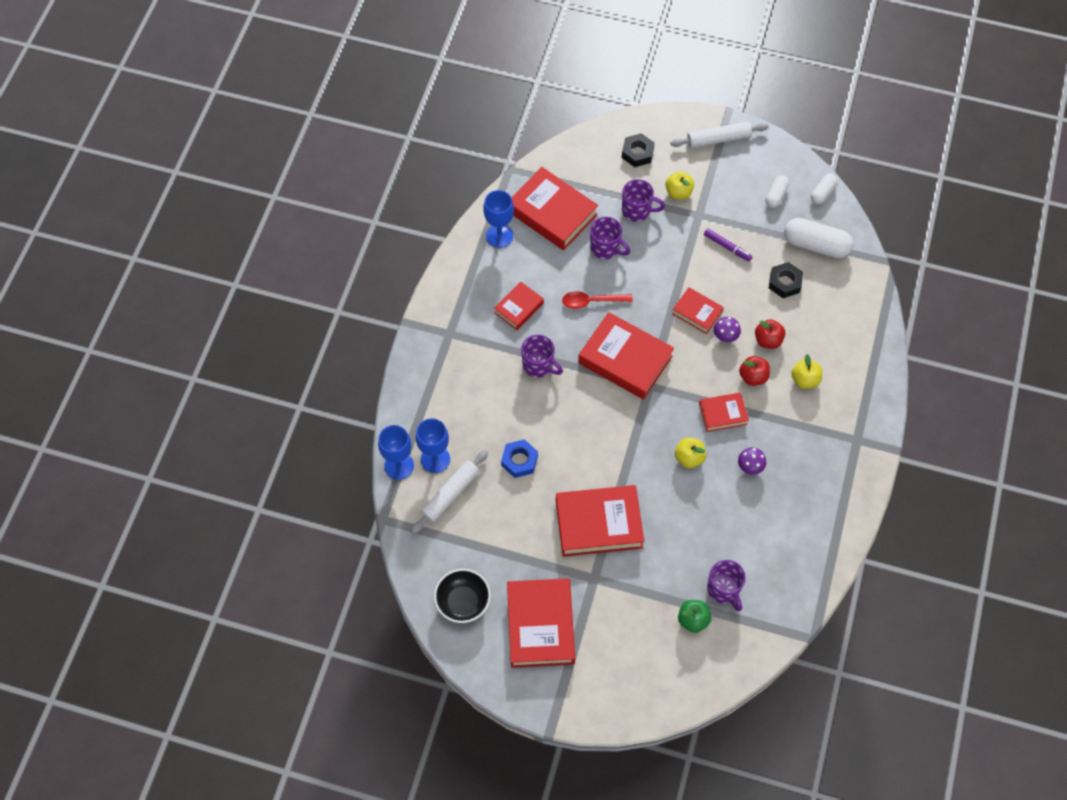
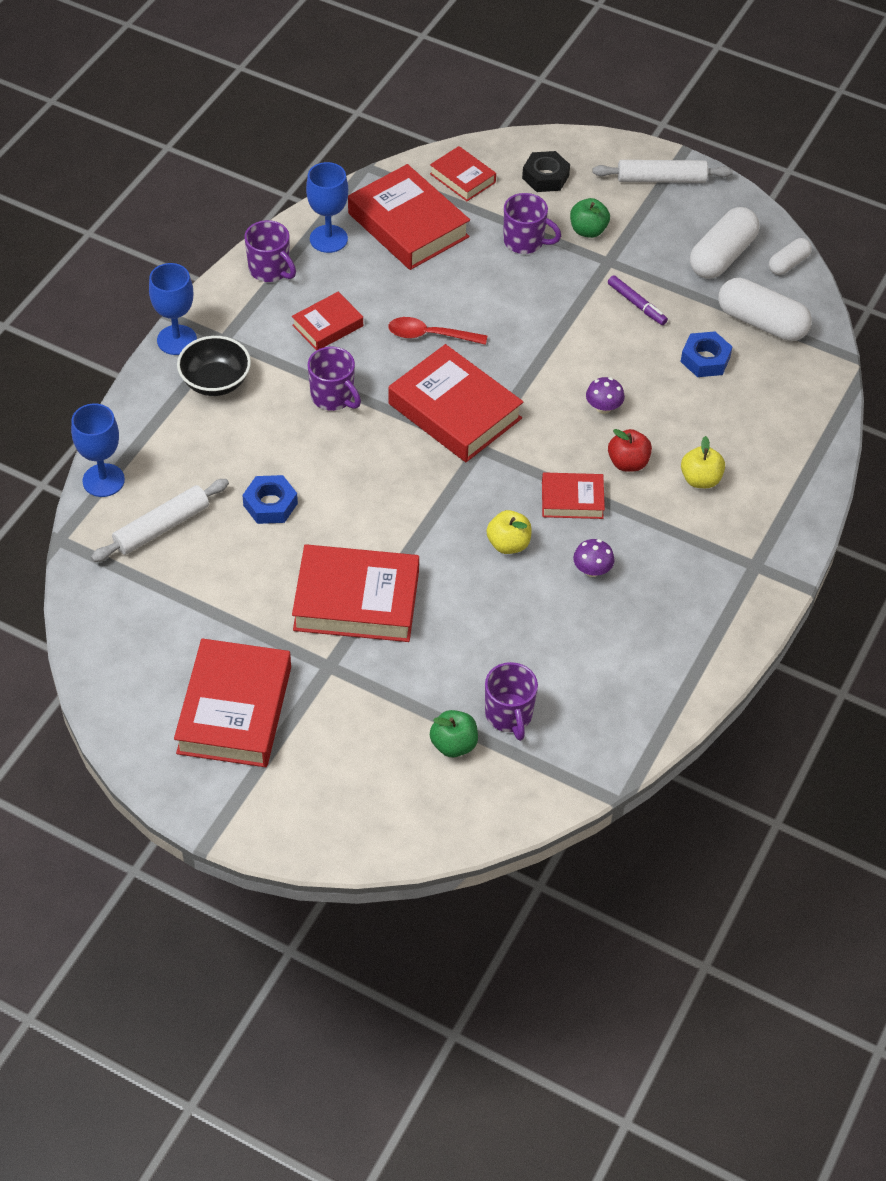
camera: 10 degrees right, 10 degrees down
(435, 459) = (155, 481): blue goblet -> blue goblet (177, 340)
(463, 602) = (136, 660): black bowl -> black bowl (215, 382)
(605, 248) = (468, 277): purple mug -> purple mug (270, 270)
(678, 192) = (588, 230): yellow apple -> green apple
(697, 312) = (571, 373): red book -> red book (462, 178)
(768, 340) = (661, 423): red apple -> none
(776, 195) = (722, 256): white capsule -> white capsule, size x1.80
(785, 283) = (705, 359): black nut -> blue nut

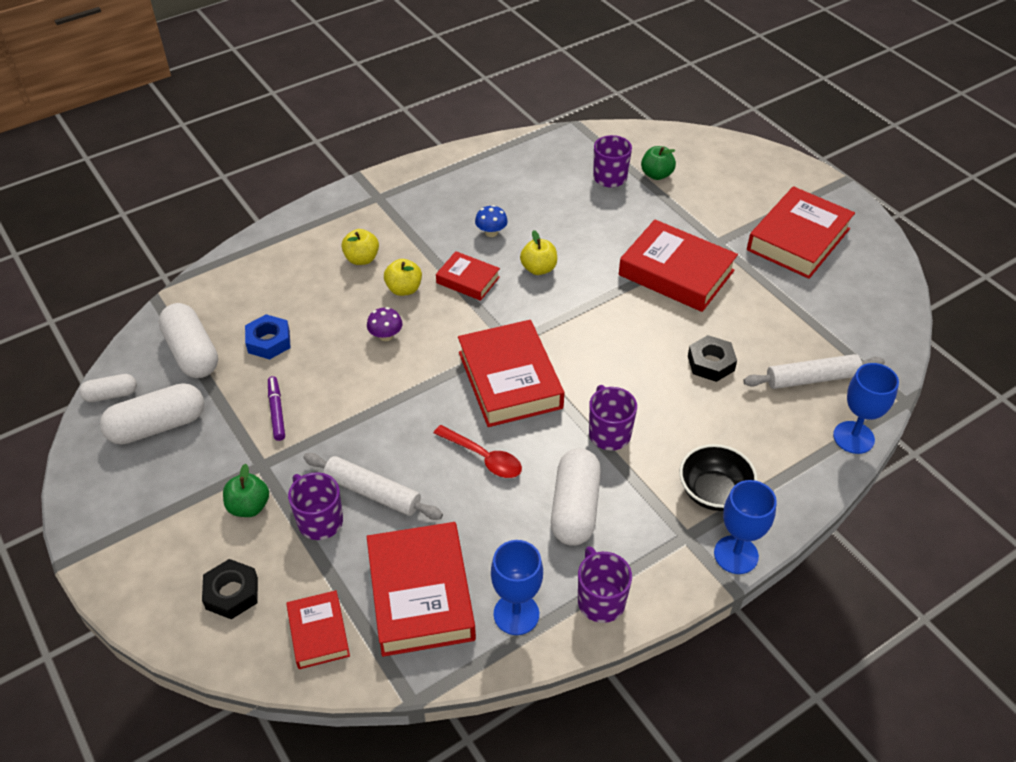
camera: 150 degrees left, 5 degrees down
(270, 504) = (710, 363): blue nut -> black nut
(327, 326) = (575, 508): red book -> white capsule
(592, 570) = (491, 232): purple mushroom -> blue mushroom
(628, 463) = (404, 289): red apple -> yellow apple
(661, 179) = (123, 536): white rolling pin -> white rolling pin (373, 492)

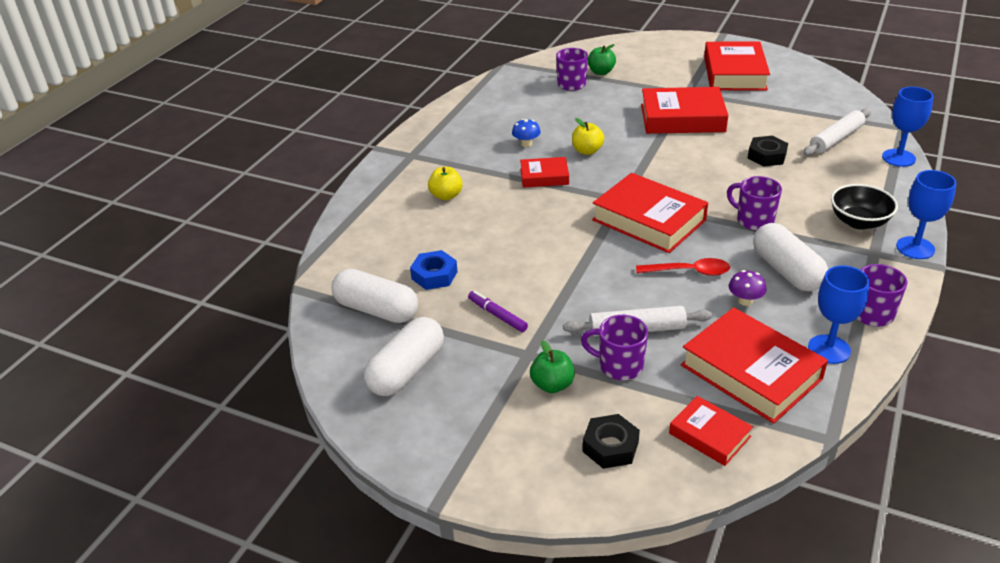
camera: 30 degrees left, 10 degrees down
(111, 395) = (337, 369): white capsule -> none
(386, 336) = (524, 233): purple mushroom -> purple mushroom (745, 300)
(404, 289) = (503, 200): yellow apple -> none

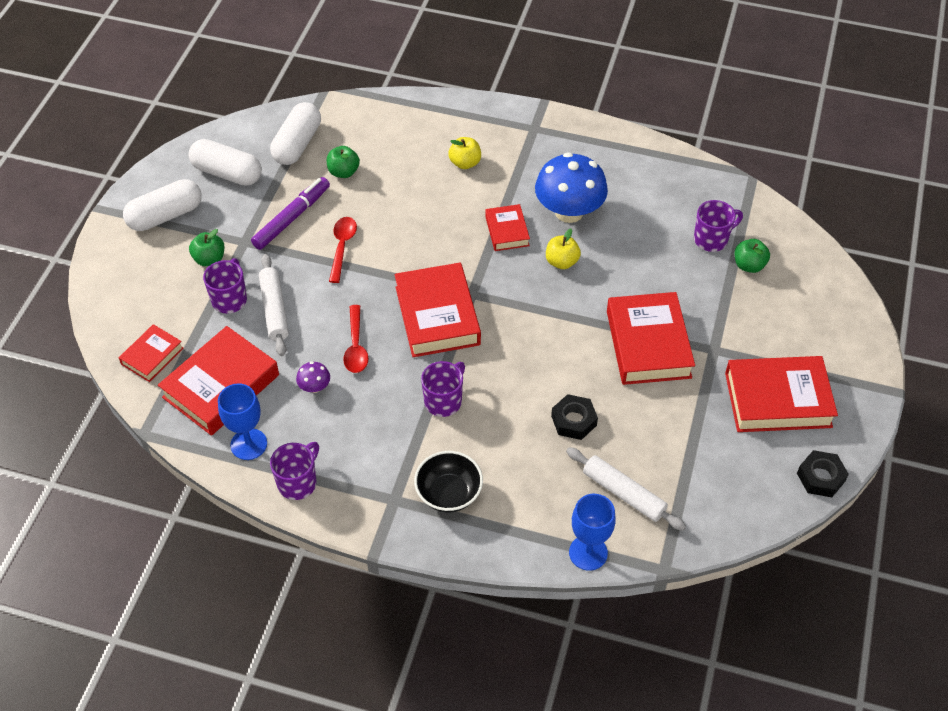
camera: 80 degrees right, 15 degrees up
(434, 275) = (343, 172): blue nut -> green apple
(497, 315) = (291, 218): purple marker -> purple marker, size x1.66
(526, 144) = (569, 212): blue mushroom -> blue mushroom, size x2.34
(549, 278) = (342, 247): none -> red spoon
(610, 446) = (144, 297): black nut -> black nut (820, 477)
(649, 220) = (437, 315): red book -> red book turned 45 degrees counterclockwise
(786, 271) = (360, 422): white capsule -> white capsule (165, 216)
(915, 248) = (404, 538): blue goblet -> none

